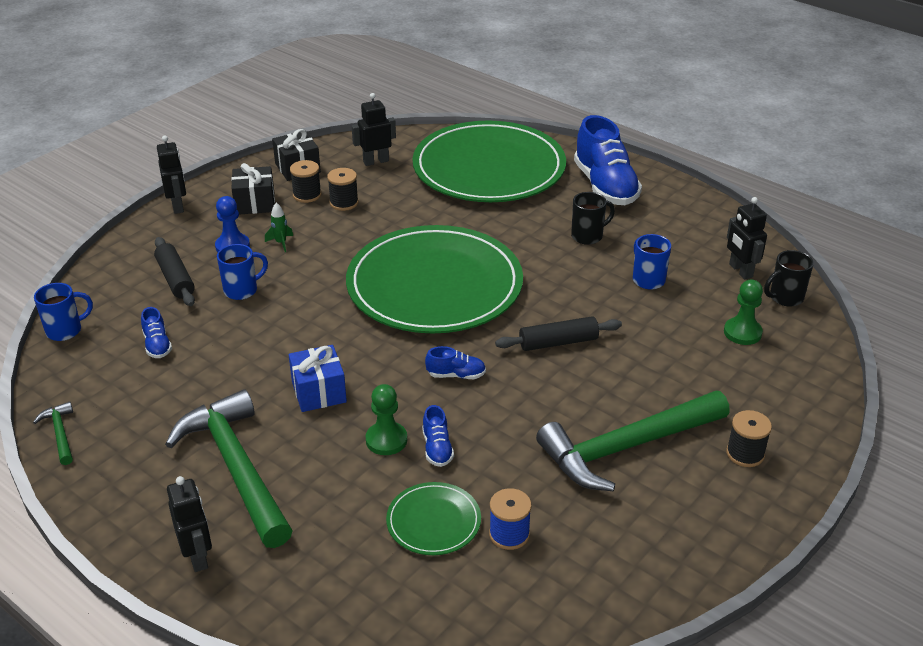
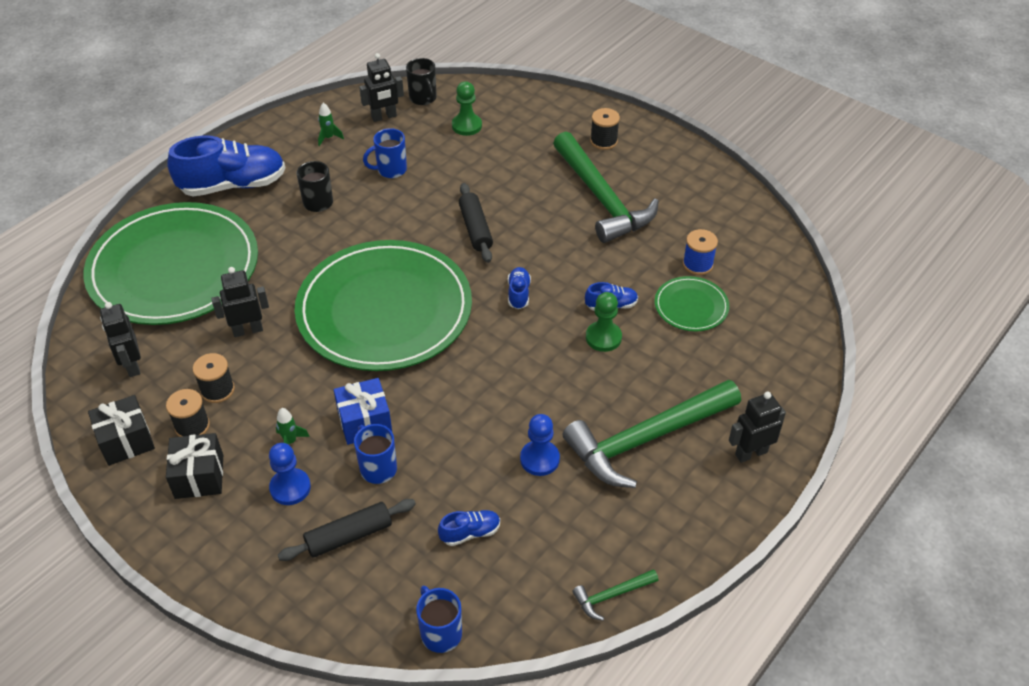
camera: 90 degrees left, 10 degrees up
(178, 206) = (188, 560): black robot -> black robot (248, 330)
(228, 388) = (539, 459): none -> blue pawn
(319, 392) = (543, 388): blue gift -> blue gift (364, 422)
(692, 236) = (328, 138): none -> green rocket

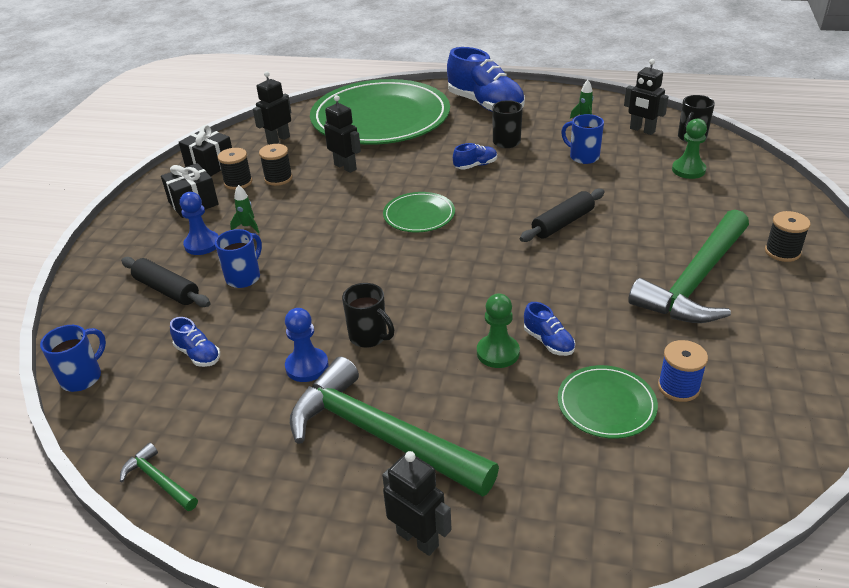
camera: 65 degrees right, 10 degrees down
(364, 422) = (289, 252): blue gift -> none
(384, 310) = (419, 215): green plate -> green plate, size x0.43
(518, 294) = (505, 277): blue shoe -> blue shoe (475, 165)
(531, 406) = (369, 337): none -> black mug

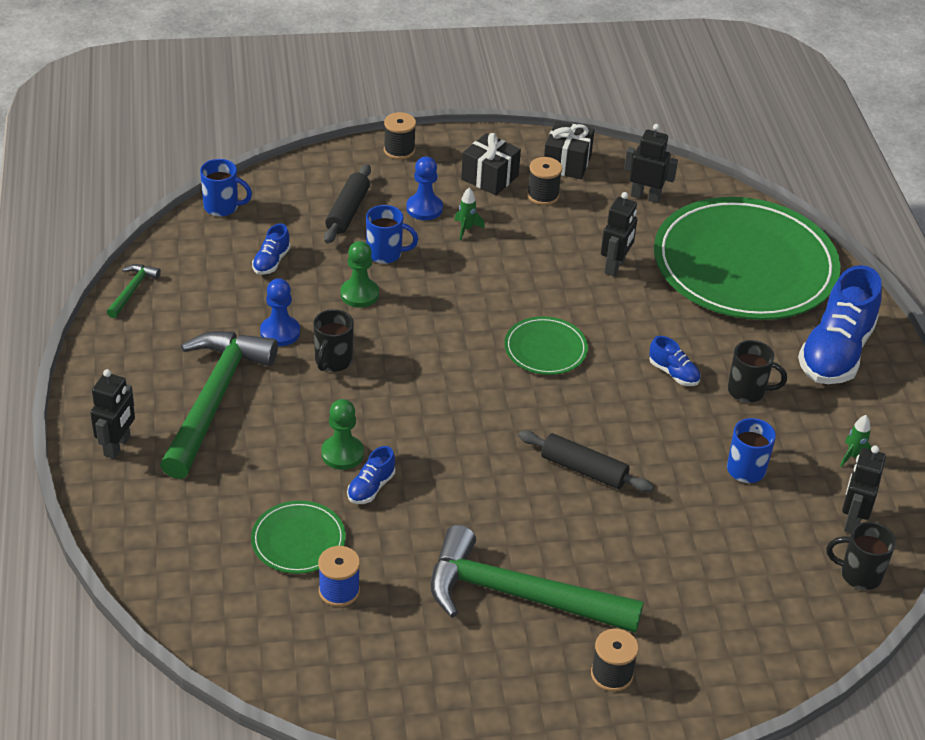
camera: 65 degrees right, 5 degrees up
(278, 178) = (565, 222): black spool -> black spool (399, 150)
(688, 170) = (766, 576): green pawn -> green pawn (359, 294)

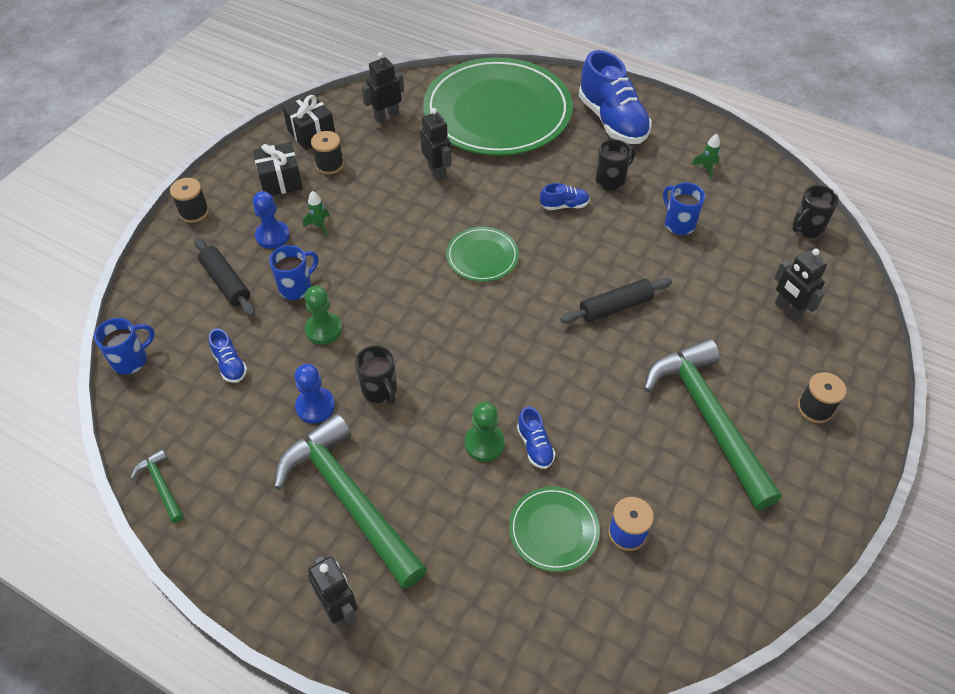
camera: 50 degrees left, 10 degrees up
(518, 595) = (708, 418): green hammer -> green hammer turned 105 degrees clockwise
(852, 520) = (759, 203): black robot -> black robot (788, 310)

